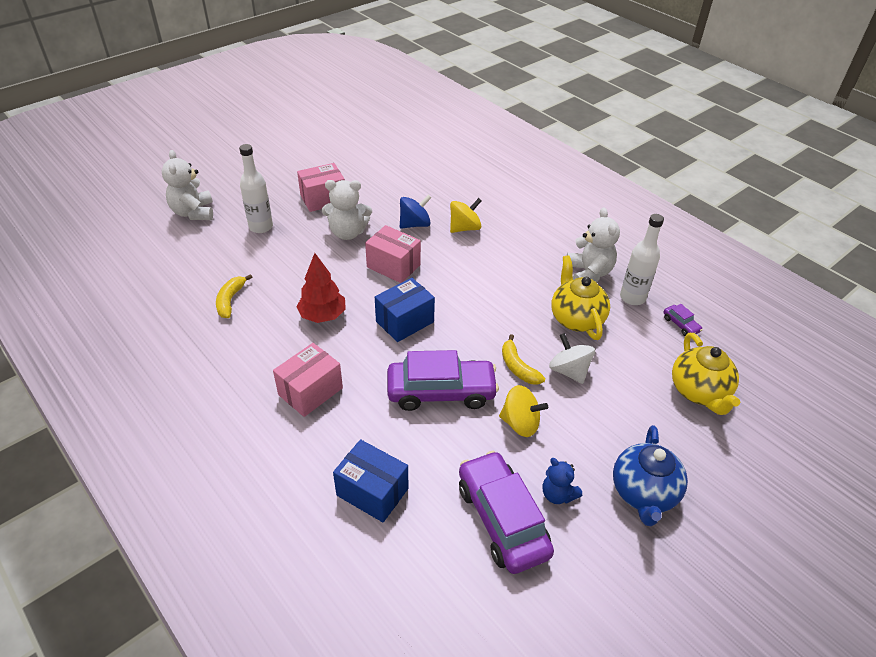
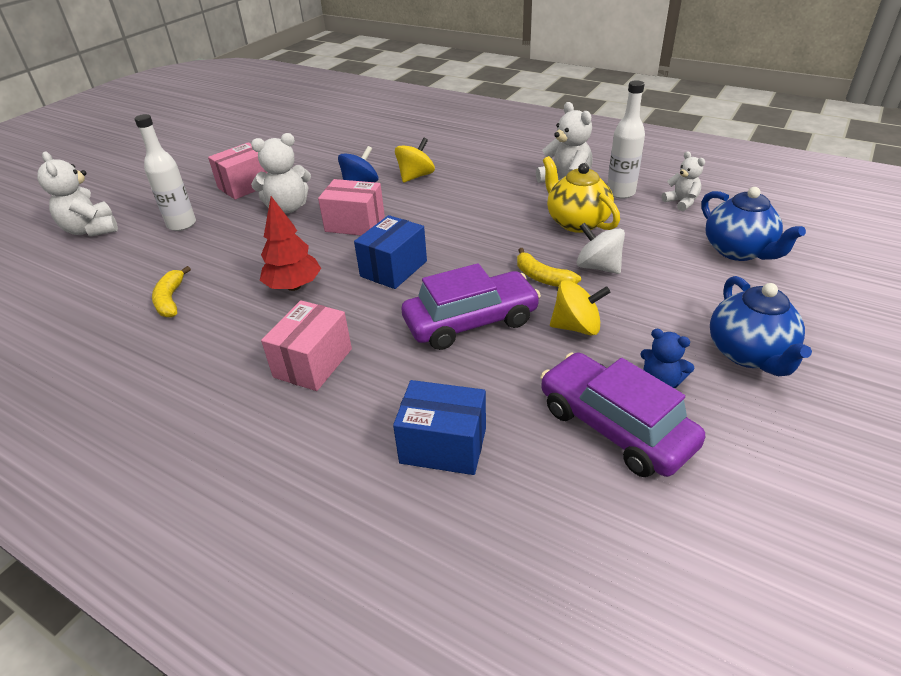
camera: 15 degrees left, 5 degrees down
(680, 324) = (681, 202): purple car -> white teddy bear
(699, 392) = (738, 251): yellow teapot -> blue teapot

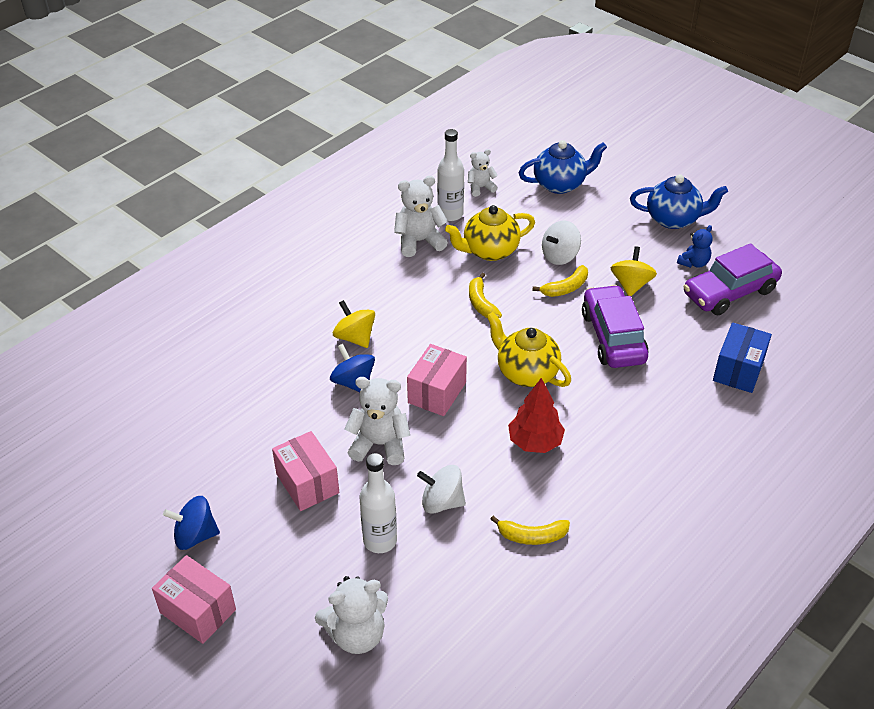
camera: 80 degrees left, 5 degrees up
(200, 157) = (195, 535): none -> blue spinning top
(219, 246) = (442, 502): none -> white spinning top
(288, 207) = (379, 444): white teddy bear -> white teddy bear turned 75 degrees counterclockwise
(313, 363) = (645, 432): pink box -> pink box (198, 611)
(393, 269) = (526, 372): blue box -> yellow teapot
(490, 229) = (481, 303): none -> yellow banana

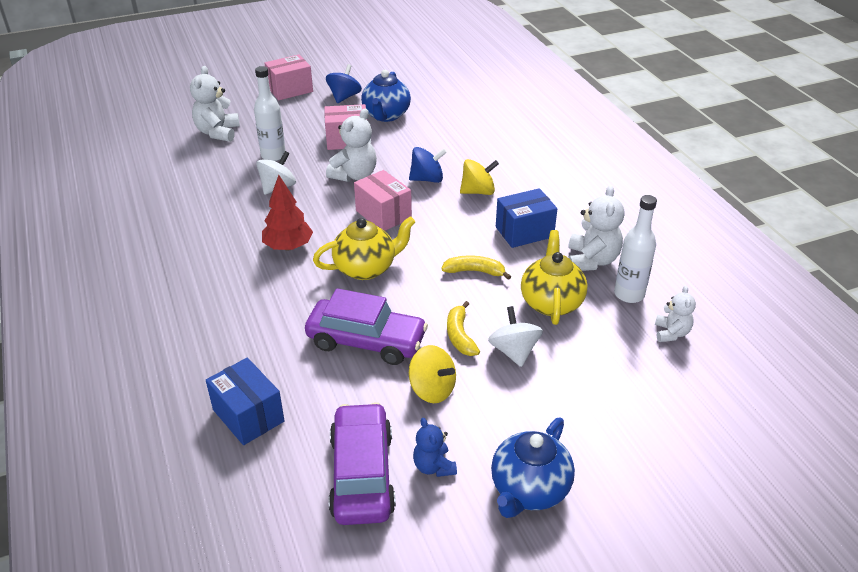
camera: 115 degrees right, 5 degrees down
(403, 289) = (524, 232): none -> blue box
(532, 536) = (209, 216): yellow banana -> none
(560, 184) = (653, 406): blue teapot -> blue teapot (386, 115)

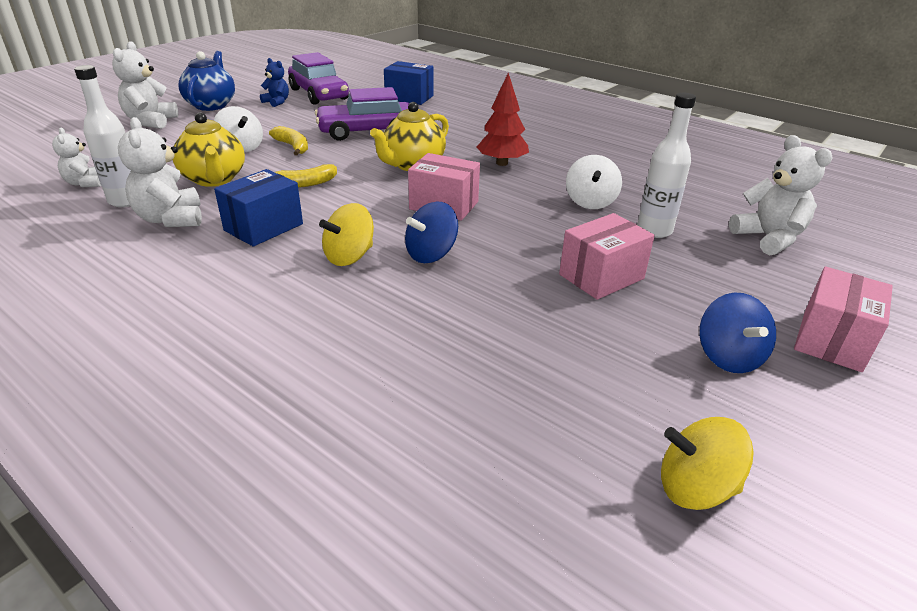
camera: 150 degrees right, 5 degrees down
(354, 175) = (527, 234): white teddy bear -> white teddy bear (151, 122)
(386, 115) = (607, 340): blue teapot -> none
(432, 389) = (298, 123): yellow spinning top -> yellow spinning top (695, 488)

